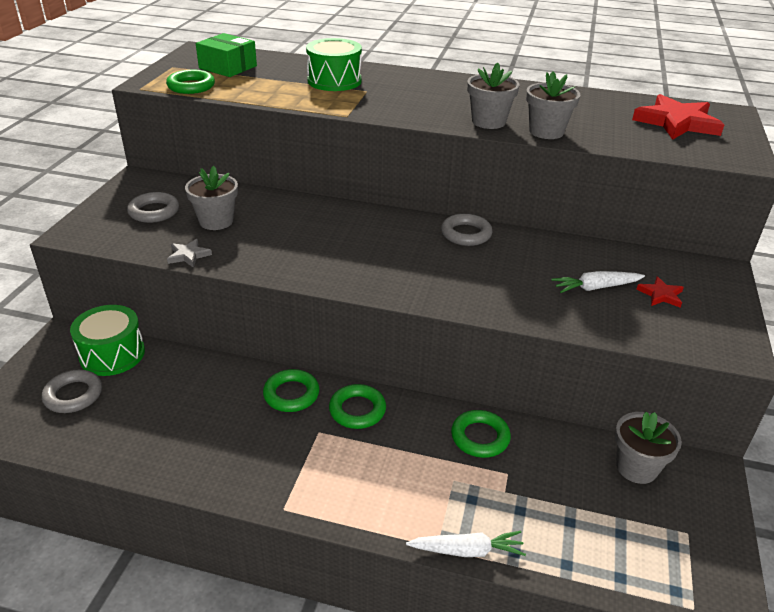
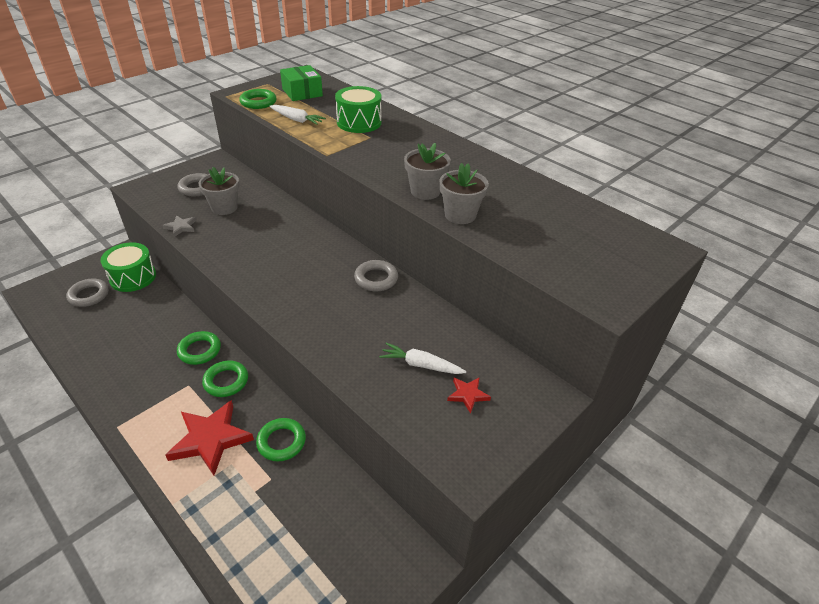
camera: 30 degrees right, 5 degrees up
(467, 550) = (186, 518): white carrot -> white carrot (297, 120)
(636, 467) = (366, 527): grey flower pot -> none
(677, 122) = (595, 243): red star -> red star (210, 439)

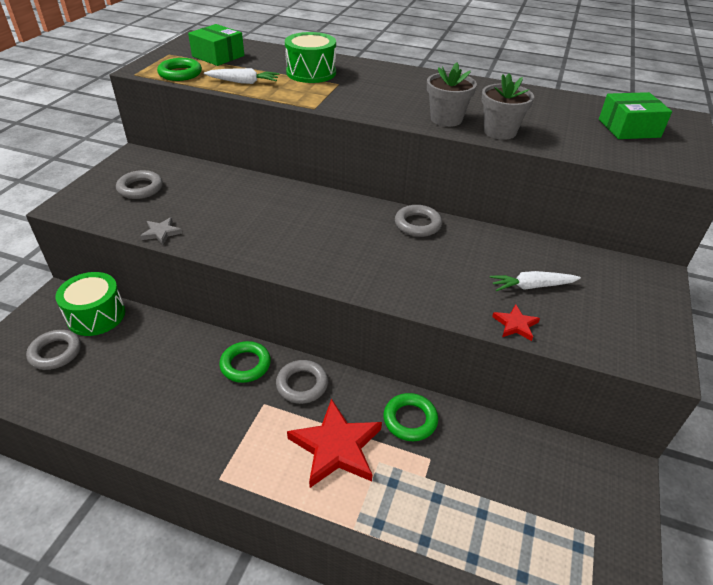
camera: 25 degrees left, 0 degrees up
(224, 208) = (193, 200): grey flower pot -> none
(226, 381) = (302, 384): green ring -> grey ring
(467, 395) = (594, 297): red star -> red star (515, 325)
(593, 244) = (629, 128): none -> green box

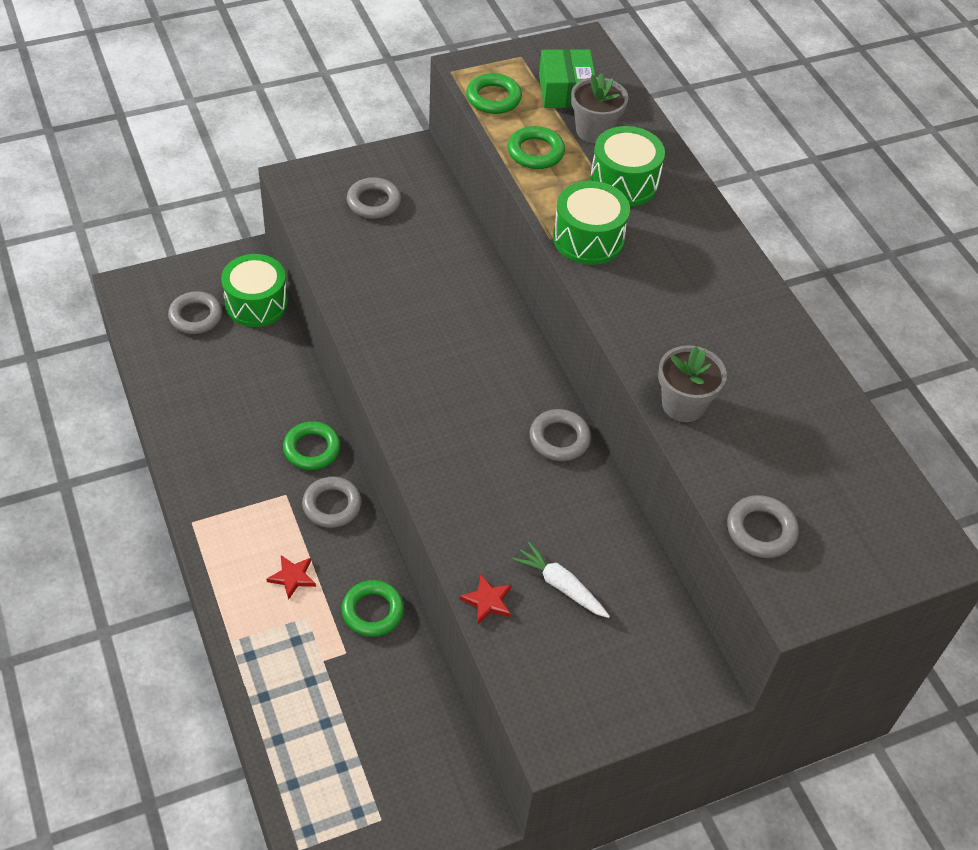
camera: 45 degrees right, 10 degrees up
(161, 233) = (333, 269): grey star -> none
(243, 82) = (535, 152): white carrot -> green ring
(333, 99) = (588, 238): none -> green drum
(336, 447) = (292, 577): red star -> red star, size x0.48
(446, 119) = (657, 348): grey flower pot -> grey flower pot (594, 131)
(623, 154) = (761, 530): none -> grey ring
(629, 128) = (838, 510): green box -> none

